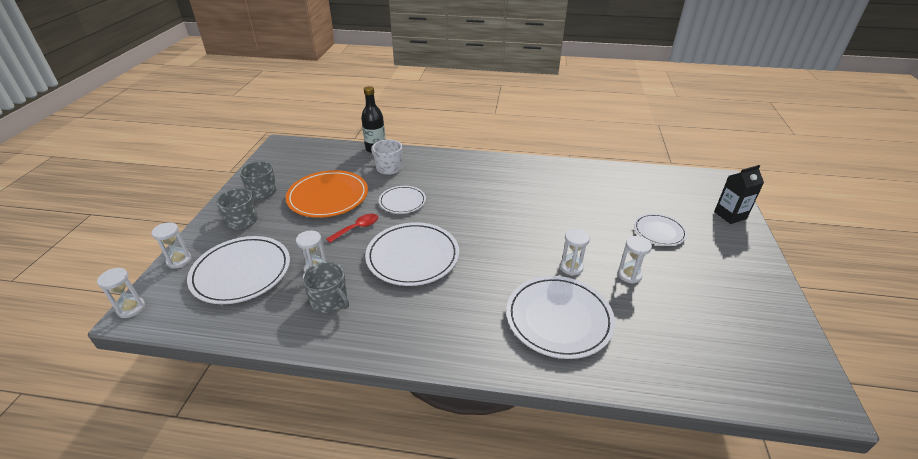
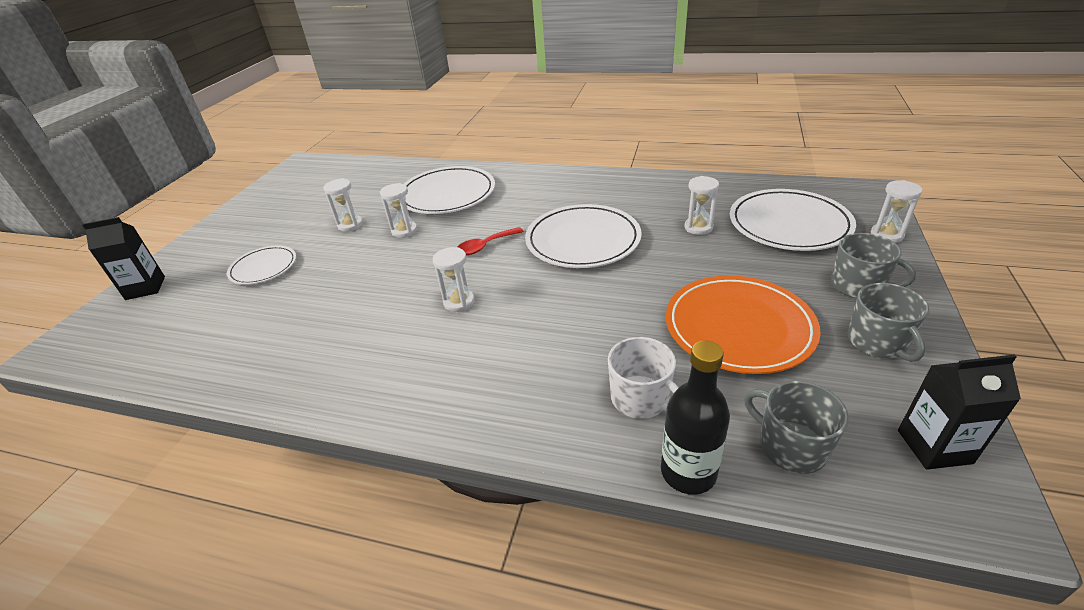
camera: 170 degrees left, 0 degrees up
(131, 308) = (879, 194): white hourglass -> white hourglass (459, 302)
(279, 157) = (934, 446): none -> black carton
(330, 300) = (668, 203): grey mug -> grey mug (790, 446)
(357, 228) = (665, 274): red spoon -> red spoon (485, 246)
(402, 201) = (602, 316): white plate -> none

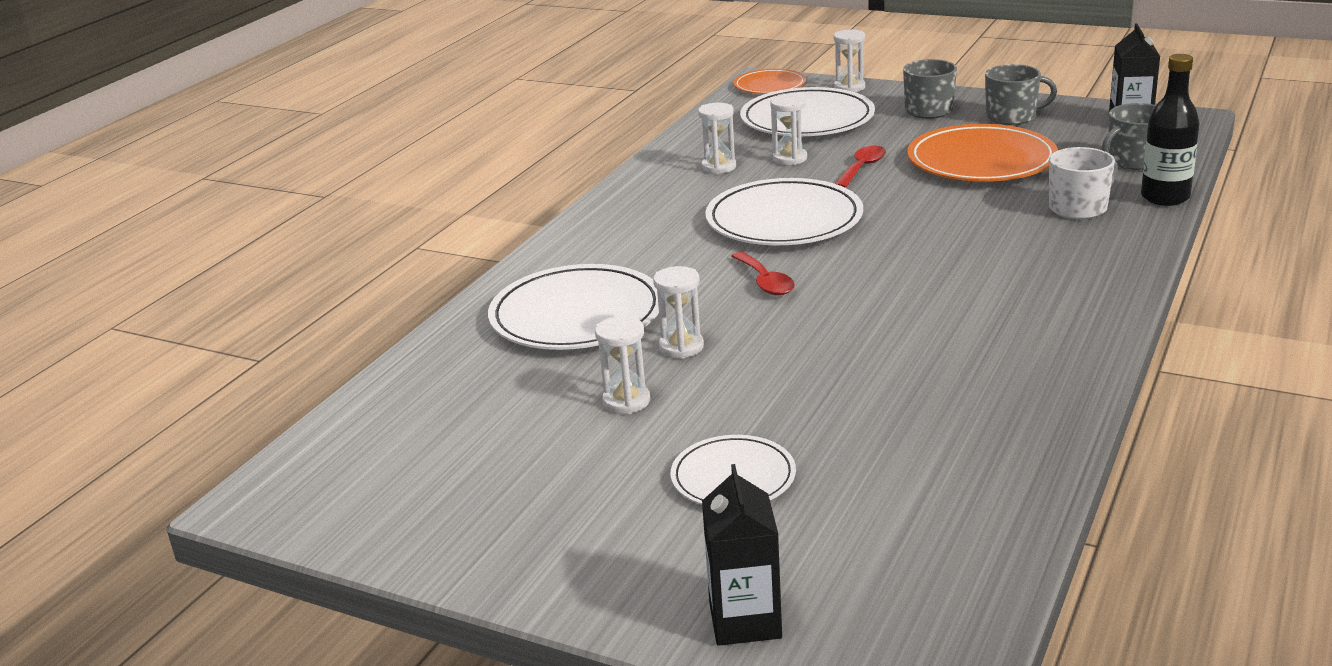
camera: 80 degrees left, 10 degrees down
(459, 302) = (897, 297): white hourglass -> white hourglass (719, 167)
(693, 262) = (862, 168): none -> red spoon
(858, 197) = (769, 85): none -> orange plate

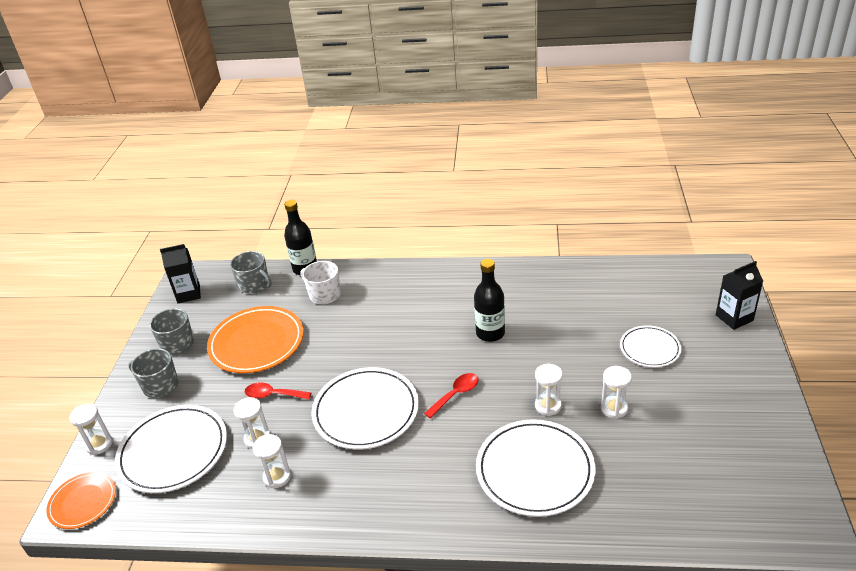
camera: 110 degrees left, 10 degrees up
(887, 329) = (490, 333): none -> black bottle

